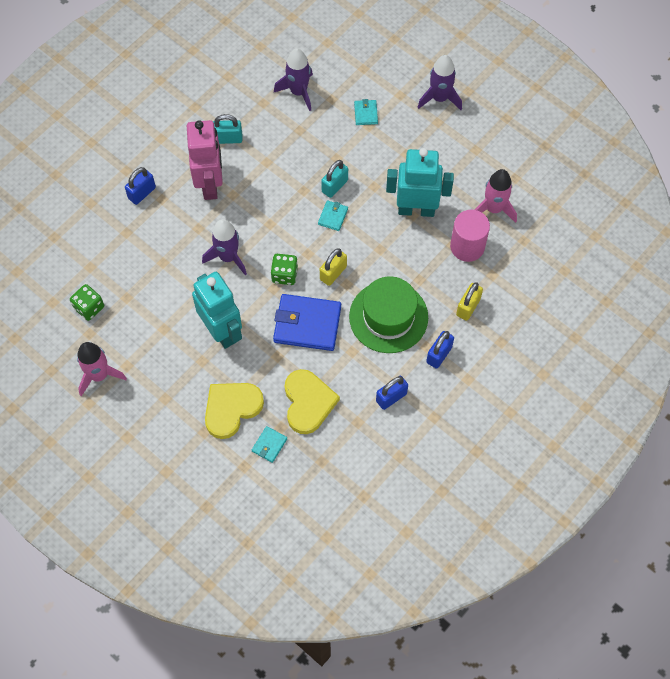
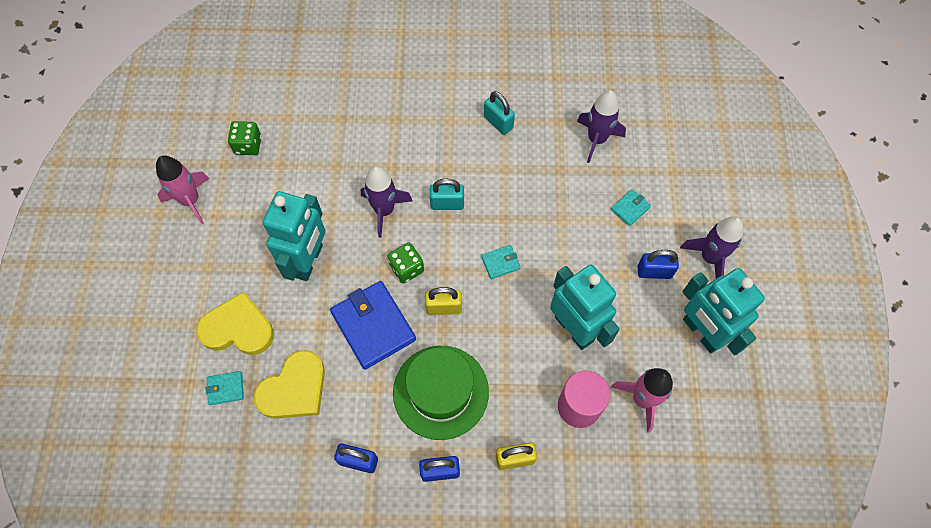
camera: 50 degrees right, 0 degrees up
(142, 193) = (387, 101): blue padlock -> blue padlock (654, 272)
(210, 184) = (442, 143): pink robot -> none
(334, 186) = (532, 240): turquoise padlock -> turquoise padlock (447, 204)
(482, 143) = (701, 332): none -> turquoise robot

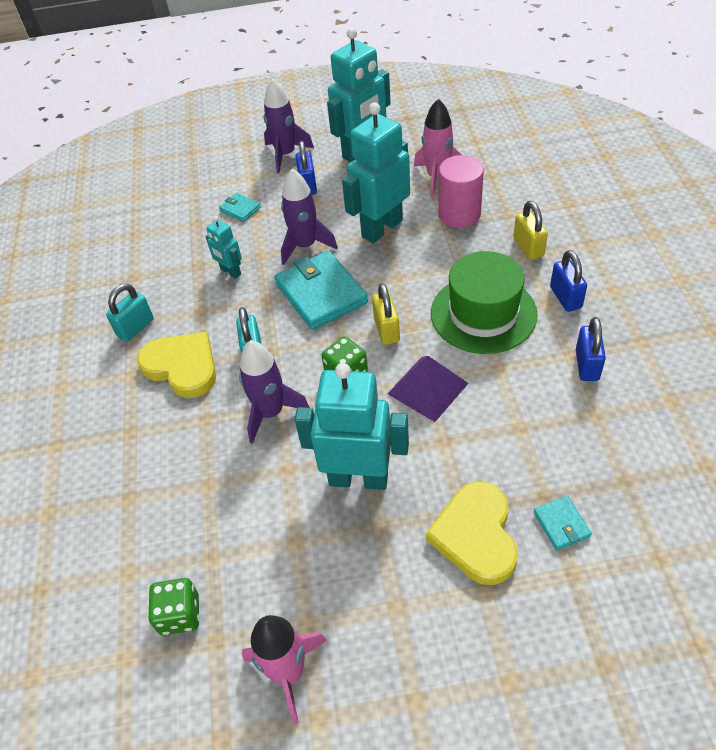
camera: 95 degrees left, 15 degrees down
(294, 389) = (532, 447): yellow heart -> yellow heart (182, 367)
(373, 326) = (427, 388): blue wallet -> purple pyramid
(500, 263) = (321, 293): turquoise wallet -> turquoise wallet, size x2.14
(545, 194) = (230, 272): none -> turquoise robot
(596, 139) = (157, 244): purple rocket -> purple rocket (305, 246)

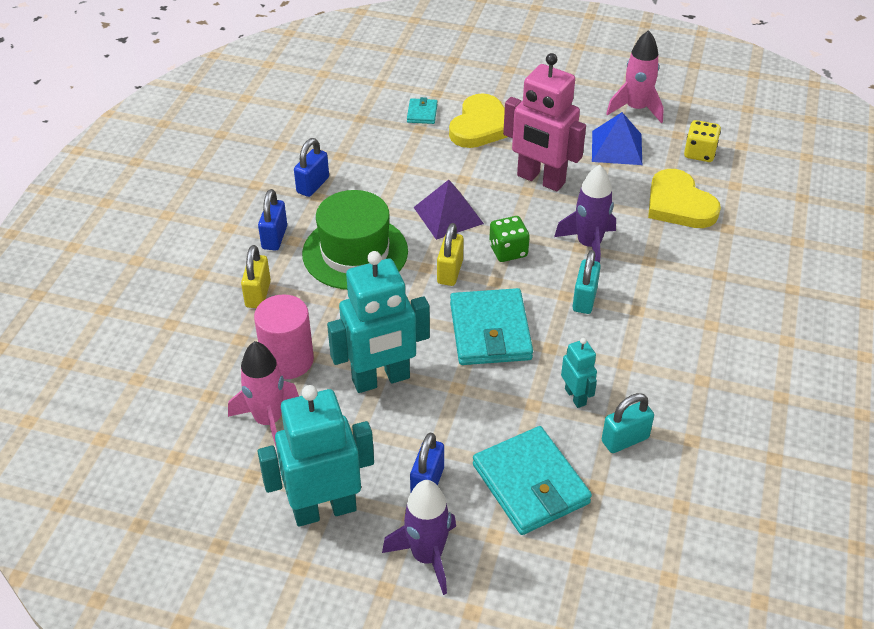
camera: 160 degrees left, 5 degrees down
(135, 327) = (700, 373): turquoise padlock -> turquoise padlock (625, 439)
(180, 614) = (699, 153): green dice -> yellow dice
(182, 367) = (658, 313): yellow heart -> yellow heart (679, 204)
(240, 209) = (530, 484): turquoise wallet -> turquoise wallet, size x2.14
(290, 575) = (616, 147): none -> blue pyramid
(305, 246) = (477, 394): purple rocket -> none
(358, 478) = (540, 180): turquoise robot -> pink robot

